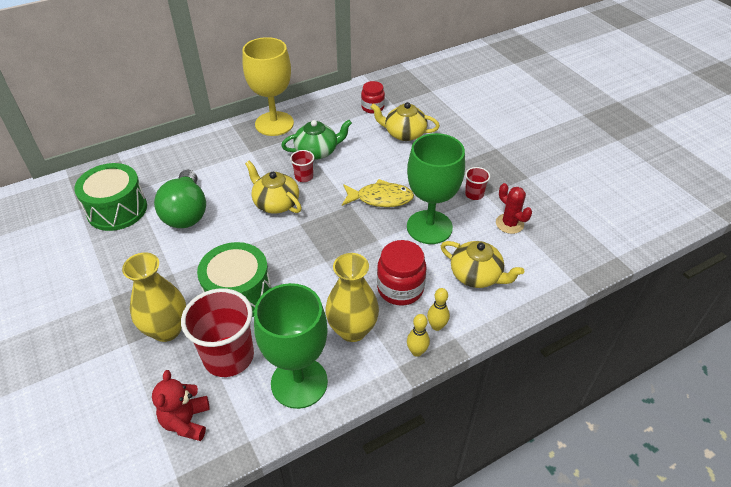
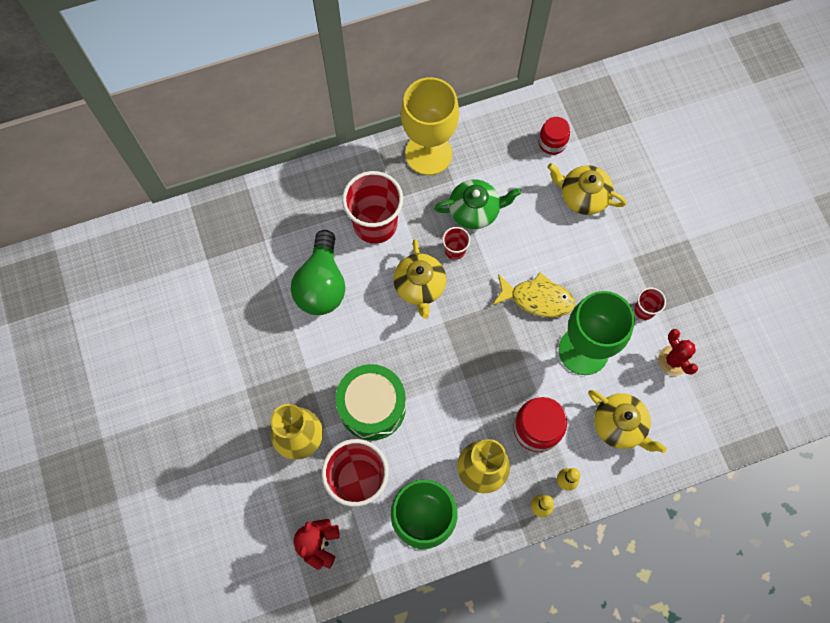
camera: 10 degrees right, 25 degrees up
(117, 209) = (247, 267): green drum -> none
(233, 169) = (375, 224): none -> red cup
(276, 203) = (419, 286): yellow teapot -> yellow teapot turned 150 degrees counterclockwise

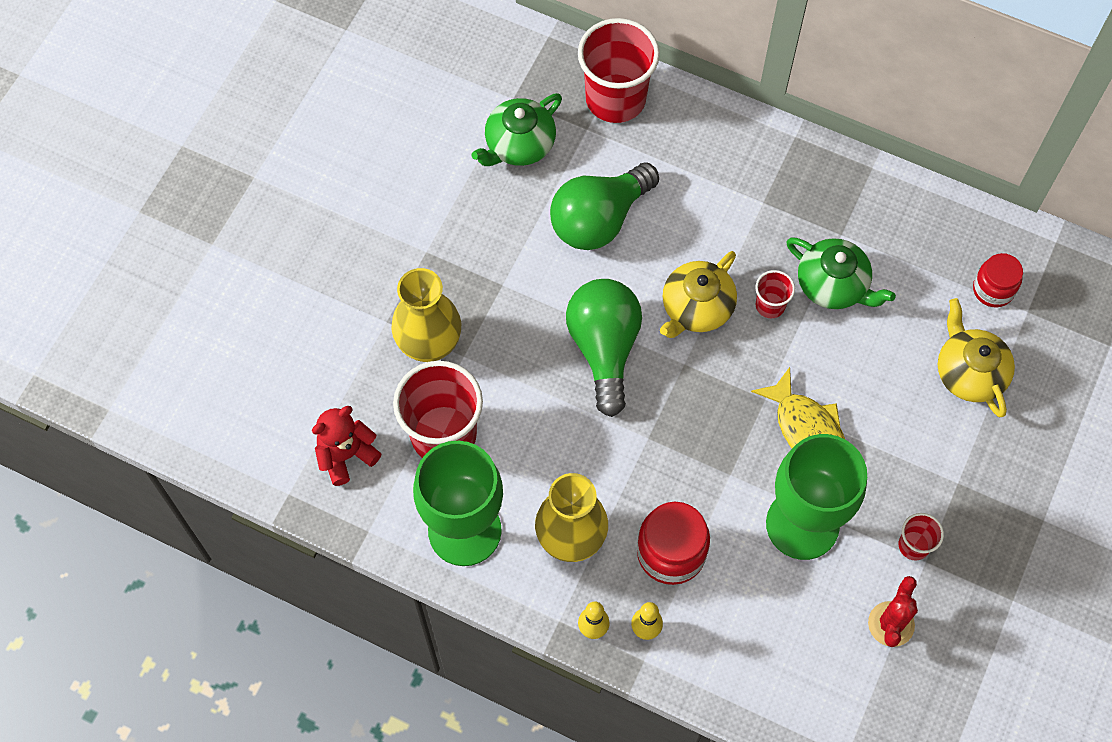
camera: 45 degrees right, 5 degrees down
(236, 282) = (519, 145): none -> green teapot
(372, 407) = (528, 378): green drum -> none
(375, 224) = (714, 208): red cup -> red cup (615, 98)
(395, 352) = (604, 348): none -> green light bulb
(428, 154) = (843, 187): yellow goblet -> none
(619, 425) = (761, 632): yellow teapot -> none

